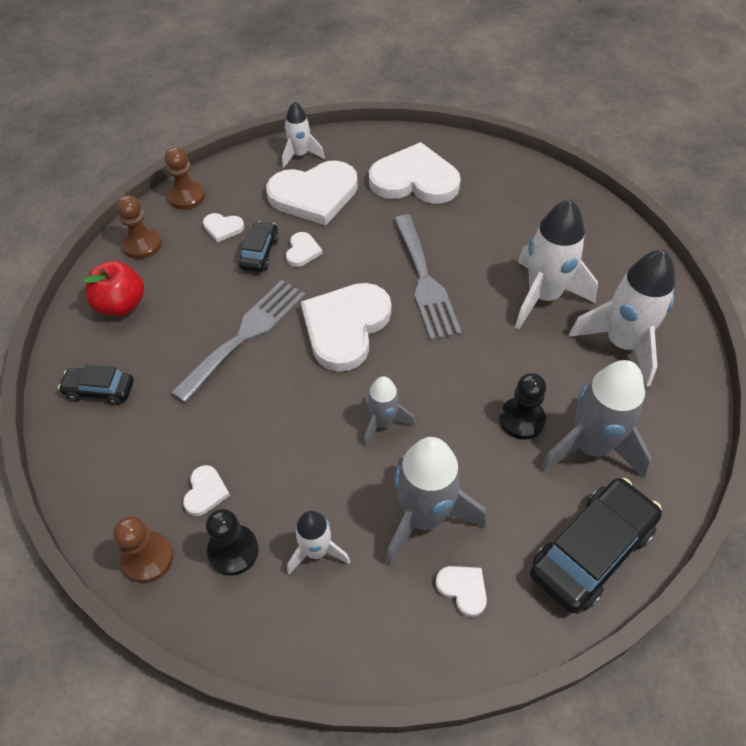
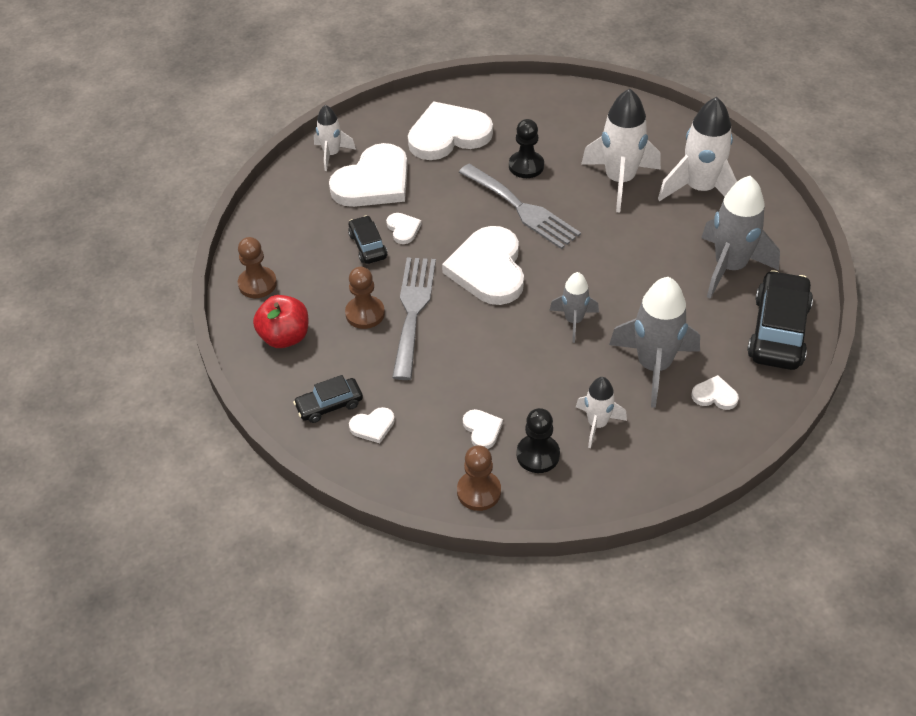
camera: 30 degrees left, 5 degrees down
(187, 196) = (260, 229): brown pawn -> brown pawn (365, 313)
(223, 228) = (317, 240): white heart -> white heart (373, 426)
(521, 419) = (670, 272): black pawn -> black pawn (526, 166)

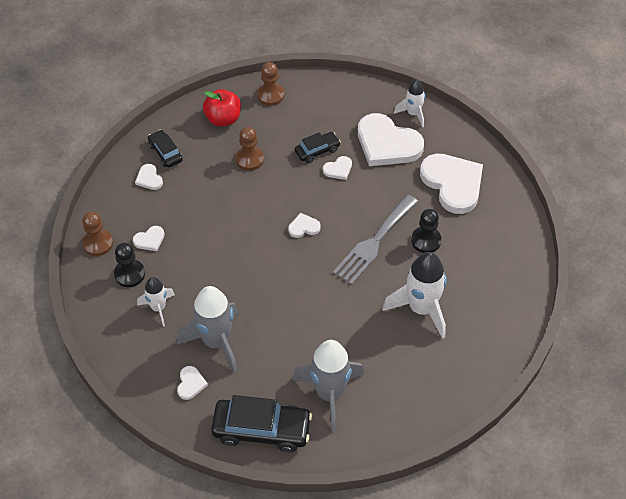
camera: 80 degrees right, 5 degrees up
(413, 311) = (255, 186): grey fork -> none
(488, 269) = (303, 227): white heart -> white heart, size x0.43
(573, 321) = (257, 286): grey rocket -> none
(700, 189) = (422, 370): white rocket -> none

